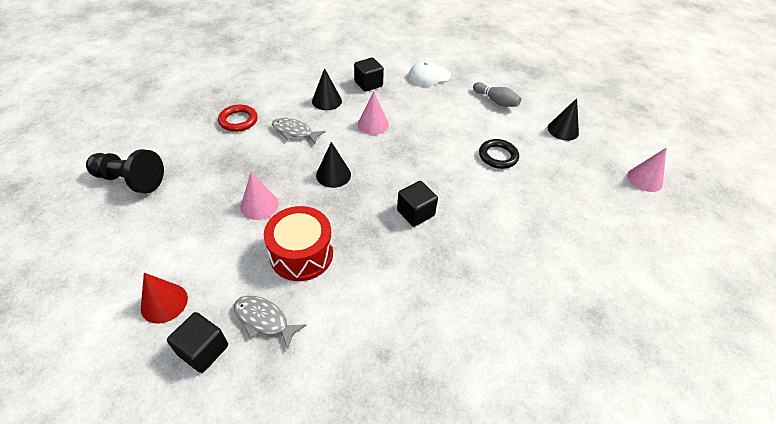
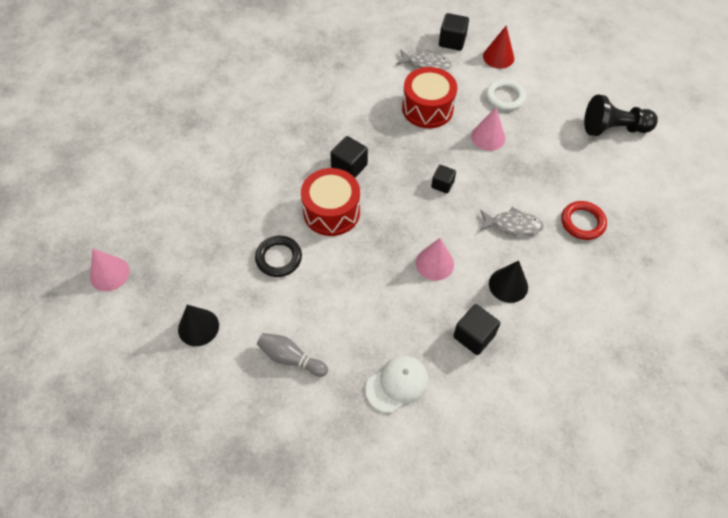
camera: 165 degrees right, 10 degrees up
(205, 244) = (505, 97): none -> white ring
(333, 175) = (442, 184): black cone -> black cube
(444, 178) = (331, 212): none -> red drum

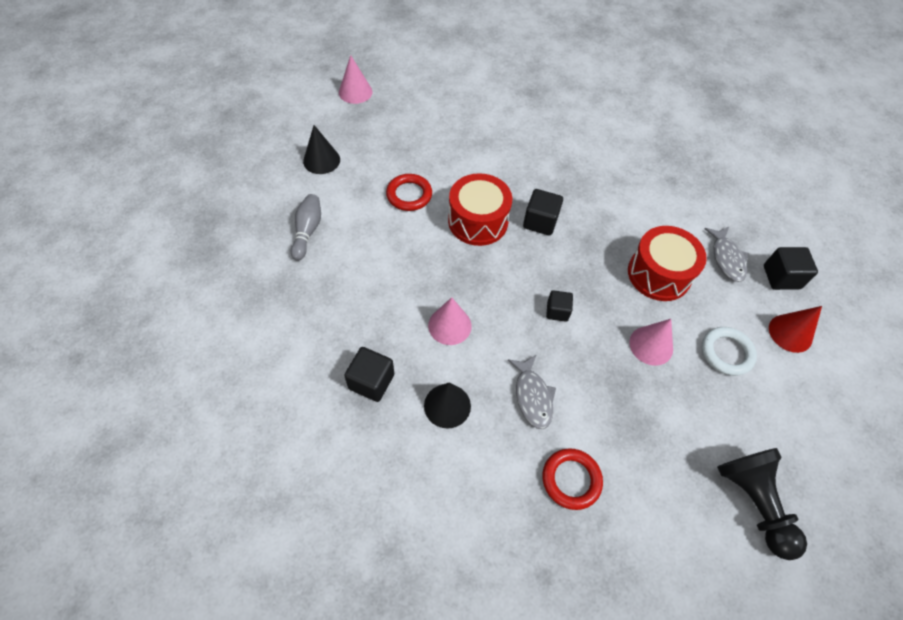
camera: 70 degrees right, 0 degrees up
(279, 258) = (409, 195): black ring -> red ring
(397, 384) = (299, 322): white cap -> none

